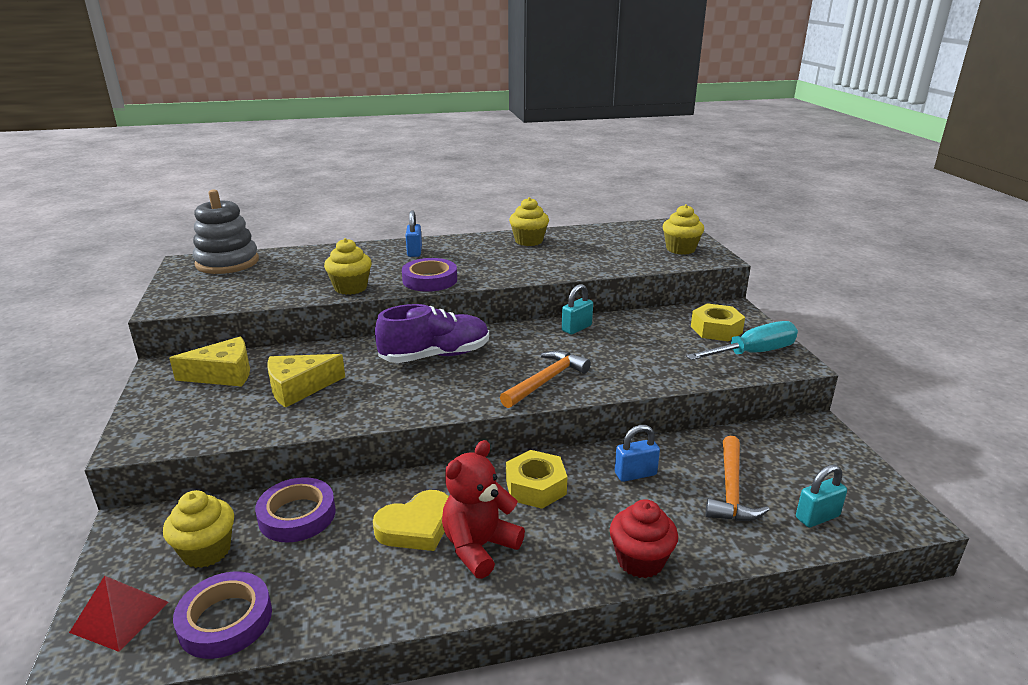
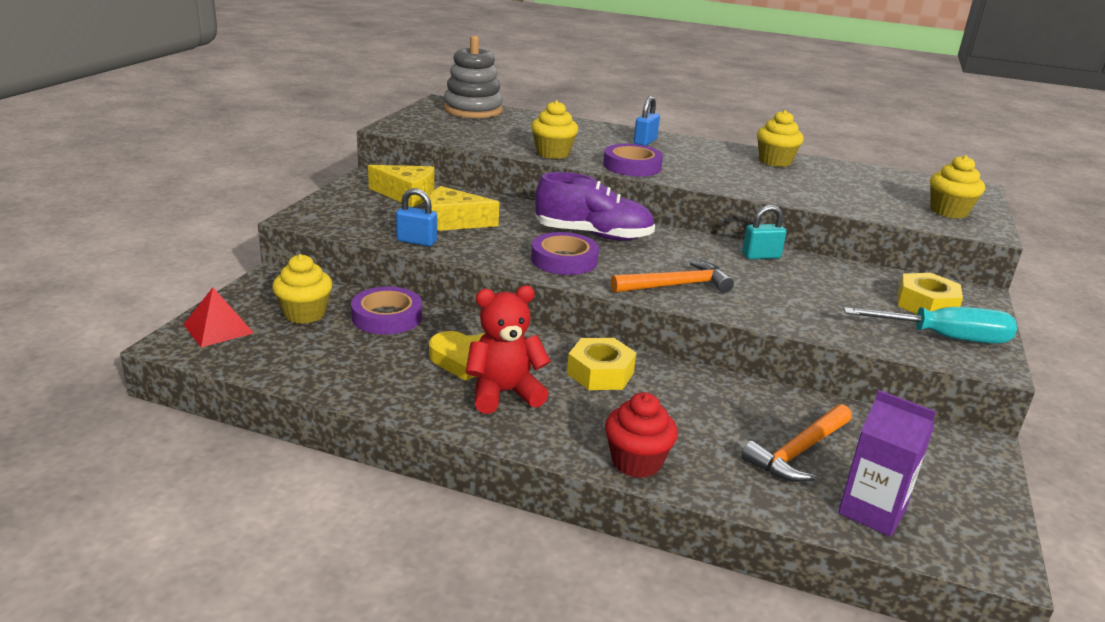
camera: 30 degrees right, 0 degrees up
(225, 620) = (278, 358): purple tape -> purple tape (564, 260)
(635, 474) = (709, 401): blue padlock -> blue padlock (416, 241)
(817, 517) = (872, 511): turquoise padlock -> purple carton

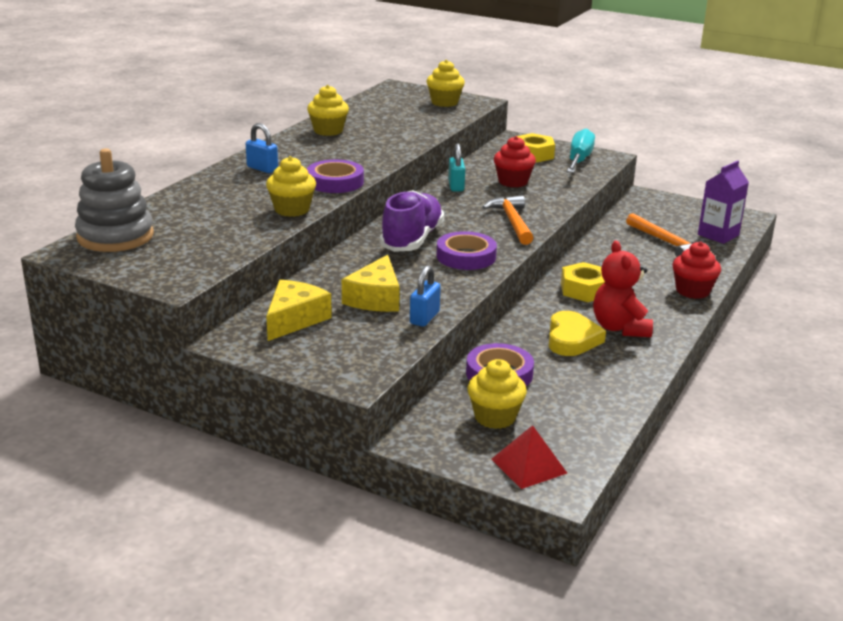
camera: 80 degrees left, 0 degrees up
(808, 289) = (513, 182): none -> red cupcake

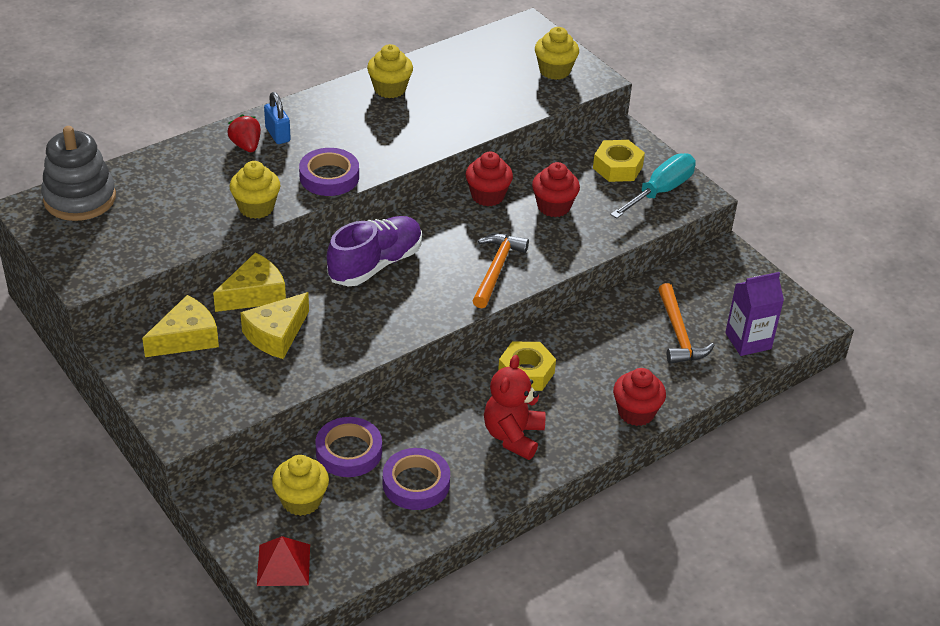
camera: 25 degrees right, 15 degrees up
(241, 179) = (246, 146): none -> red strawberry
(327, 279) = (254, 294): none -> yellow cheese
(424, 318) = (298, 375): blue padlock -> none
(456, 186) = (487, 196): turquoise padlock -> red cupcake
(466, 256) = (406, 305): purple tape -> purple tape (416, 483)
(572, 339) = (453, 433): yellow heart -> none

